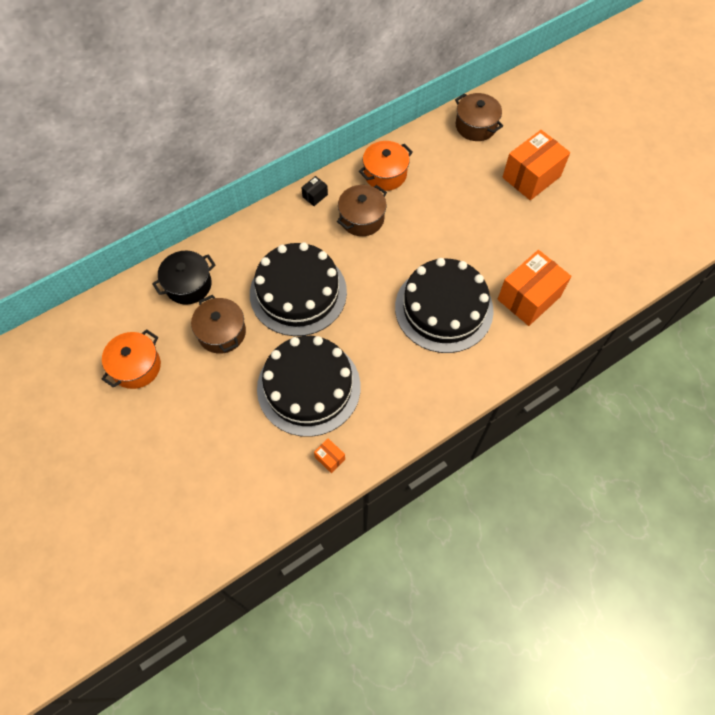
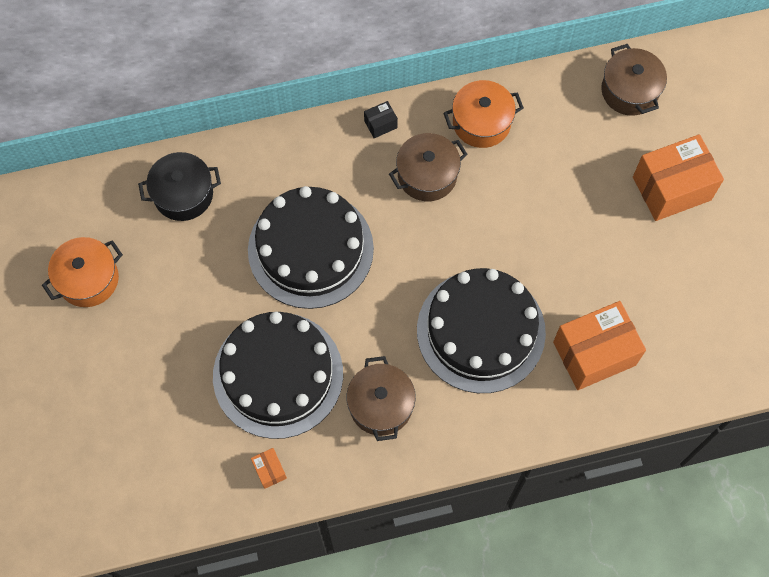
camera: 20 degrees right, 5 degrees up
(222, 332) = (201, 270): brown pot -> brown pot (381, 405)

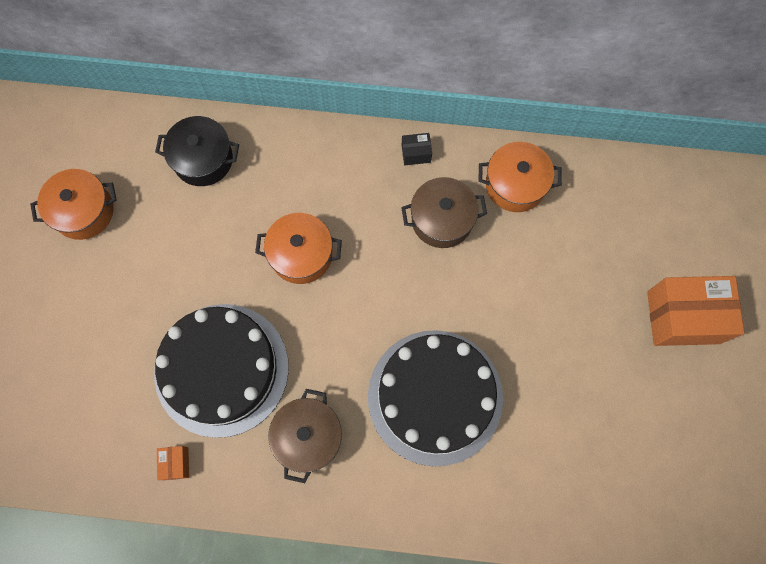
camera: 20 degrees right, 5 degrees up
(310, 249) = (301, 255): black cake -> orange pot
(594, 353) = (540, 462): orange box -> none
(629, 91) = (676, 202): brown pot -> none

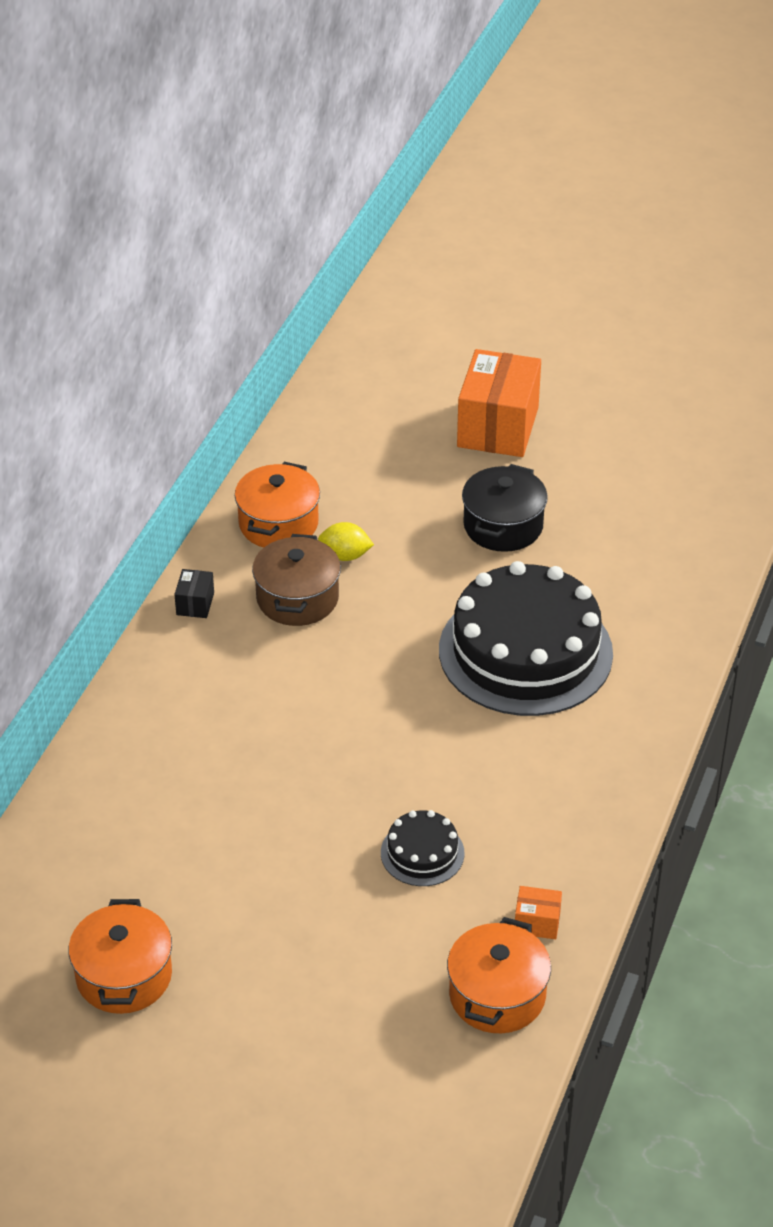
camera: 75 degrees left, 30 degrees down
(203, 159) = (103, 823): black pot -> black pot (503, 526)
(221, 369) = (422, 853): black cake -> black cake, size x0.44
(301, 255) = (290, 742): orange pot -> orange pot (497, 995)
(308, 437) = (540, 780): brown pot -> none
(496, 240) = (345, 555): none -> yellow lemon

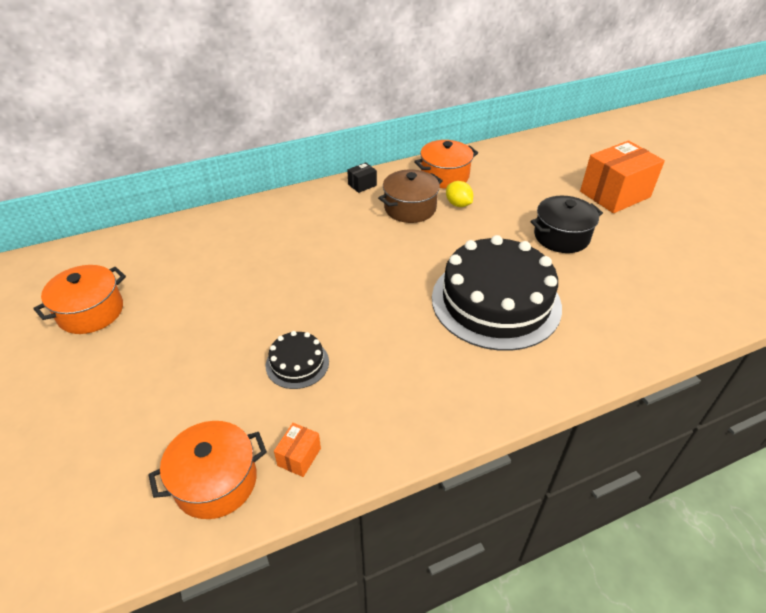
camera: 45 degrees right, 0 degrees up
(537, 922) = (299, 457): orange box -> orange box turned 60 degrees clockwise

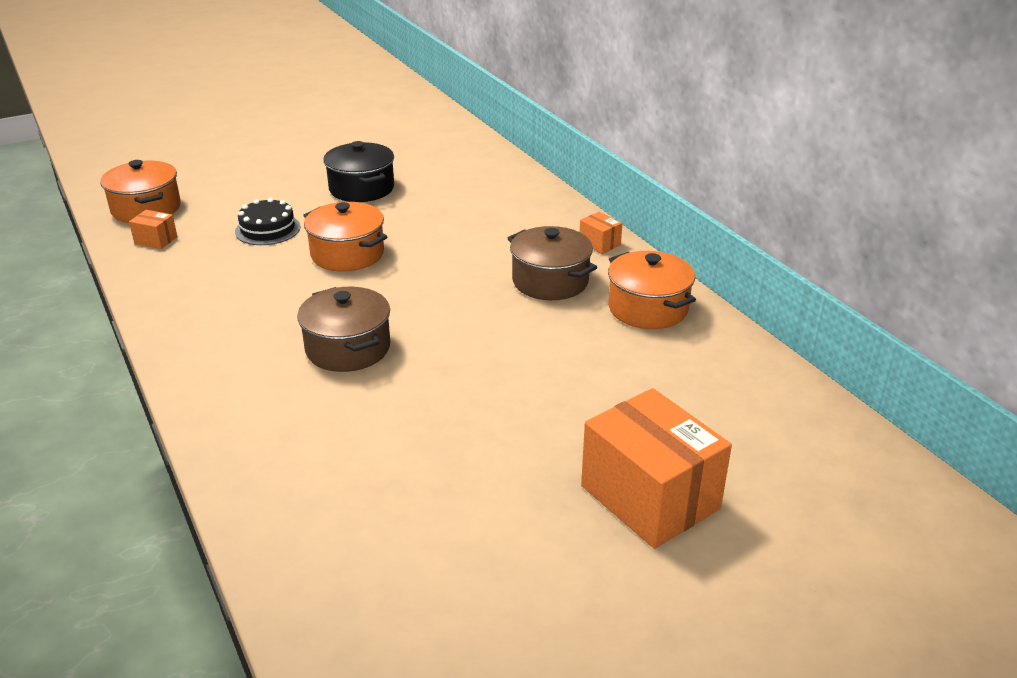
camera: 85 degrees right, 10 degrees down
(91, 312) = (352, 133): orange pot -> orange pot (347, 254)
(362, 185) = (599, 243): black box -> orange box
(458, 204) = (570, 320): yellow lemon -> none
(496, 302) = (348, 348): black cake -> brown pot
(561, 236) = (500, 417): black pot -> black pot (361, 188)

